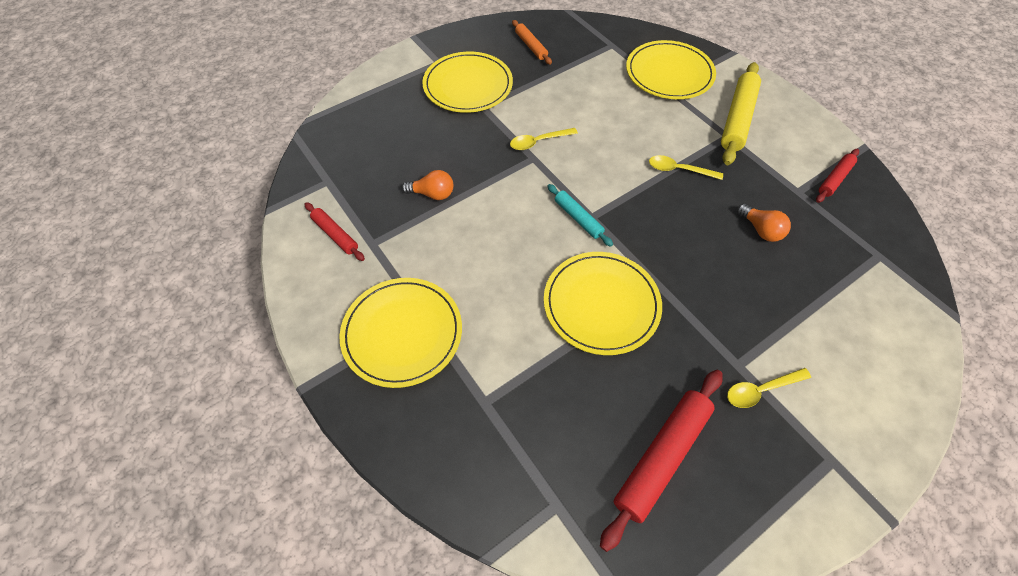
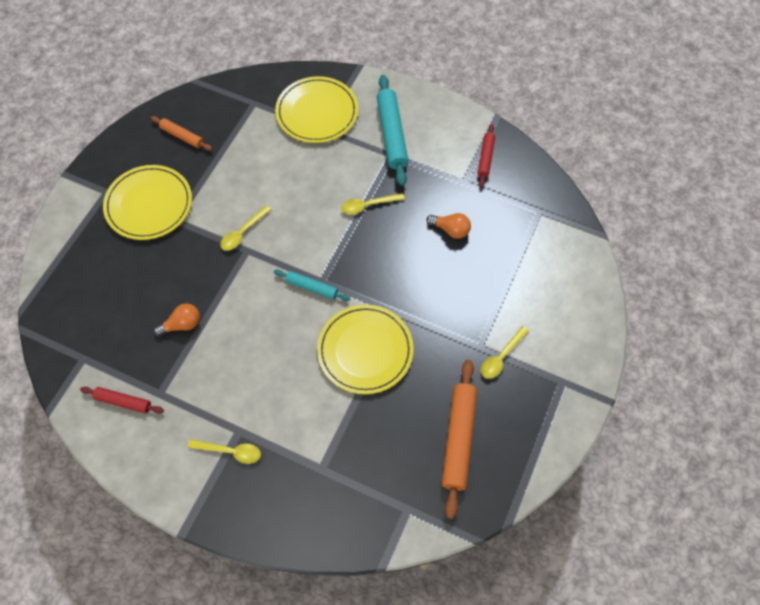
camera: 30 degrees left, 5 degrees up
(402, 333) = (230, 451): yellow plate -> yellow spoon
(661, 457) = (458, 439): red rolling pin -> orange rolling pin
(737, 119) = (392, 134): yellow rolling pin -> turquoise rolling pin

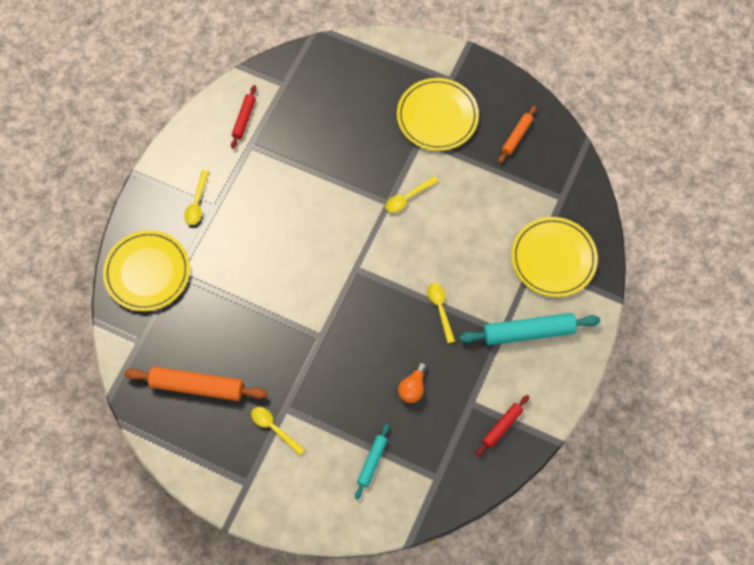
camera: 90 degrees right, 5 degrees up
(182, 325) = (313, 156): orange light bulb -> none
(242, 233) = (407, 198): yellow spoon -> yellow spoon turned 75 degrees counterclockwise
(312, 288) = (349, 260): turquoise rolling pin -> turquoise rolling pin (372, 462)
(365, 350) = (284, 307): yellow plate -> yellow plate (147, 272)
(485, 158) = (502, 427): red rolling pin -> red rolling pin turned 60 degrees counterclockwise

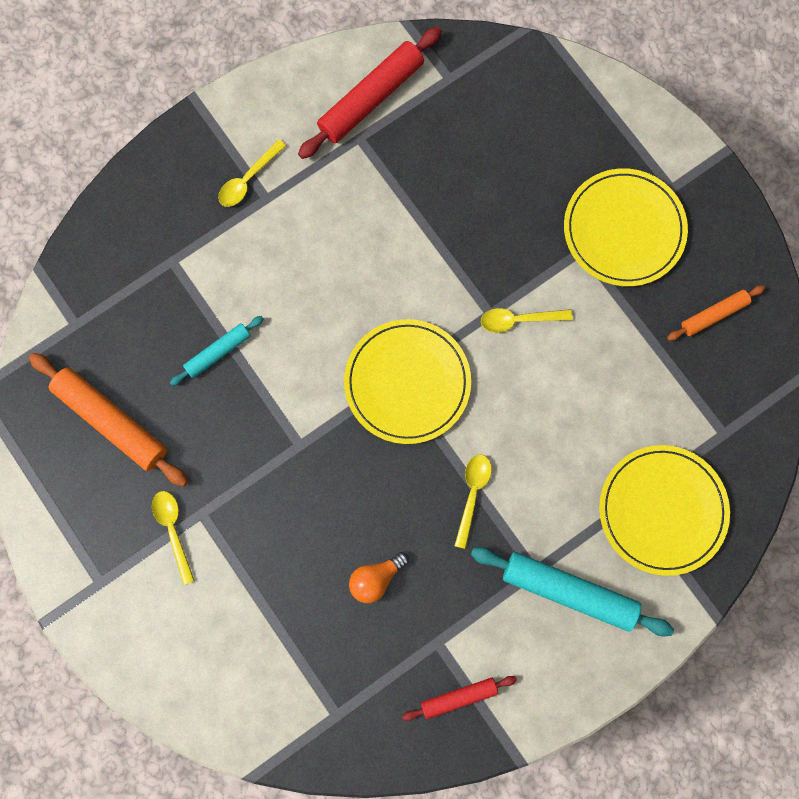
camera: 30 degrees right, 10 degrees up
(147, 272) = (136, 237): yellow plate -> yellow plate (407, 382)
(244, 119) = (371, 98): red rolling pin -> red rolling pin, size x1.80
(372, 462) = (267, 646): turquoise rolling pin -> turquoise rolling pin (218, 352)

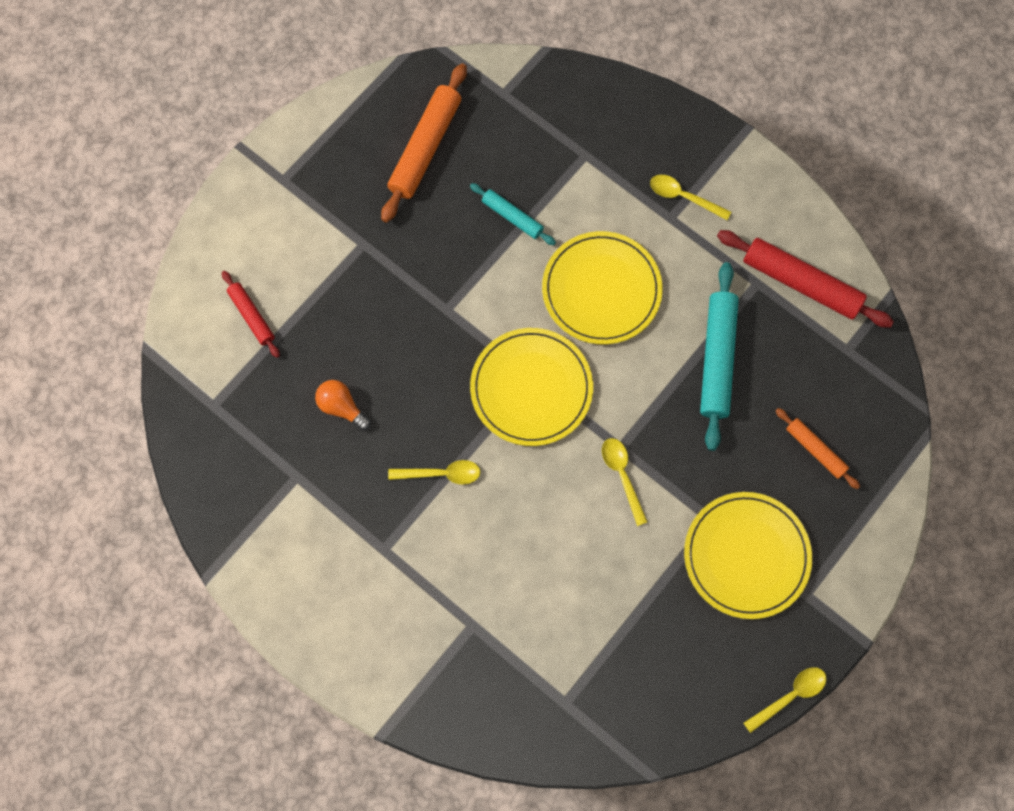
camera: 75 degrees right, 5 degrees down
(173, 530) = (343, 225): yellow spoon -> yellow spoon (790, 695)
(458, 697) = (252, 507): red rolling pin -> red rolling pin (251, 316)
(569, 591) = (372, 585): turquoise rolling pin -> turquoise rolling pin (717, 359)
(662, 510) = (472, 658): yellow plate -> yellow plate (601, 290)
(713, 315) = (685, 666): orange rolling pin -> orange rolling pin (815, 450)

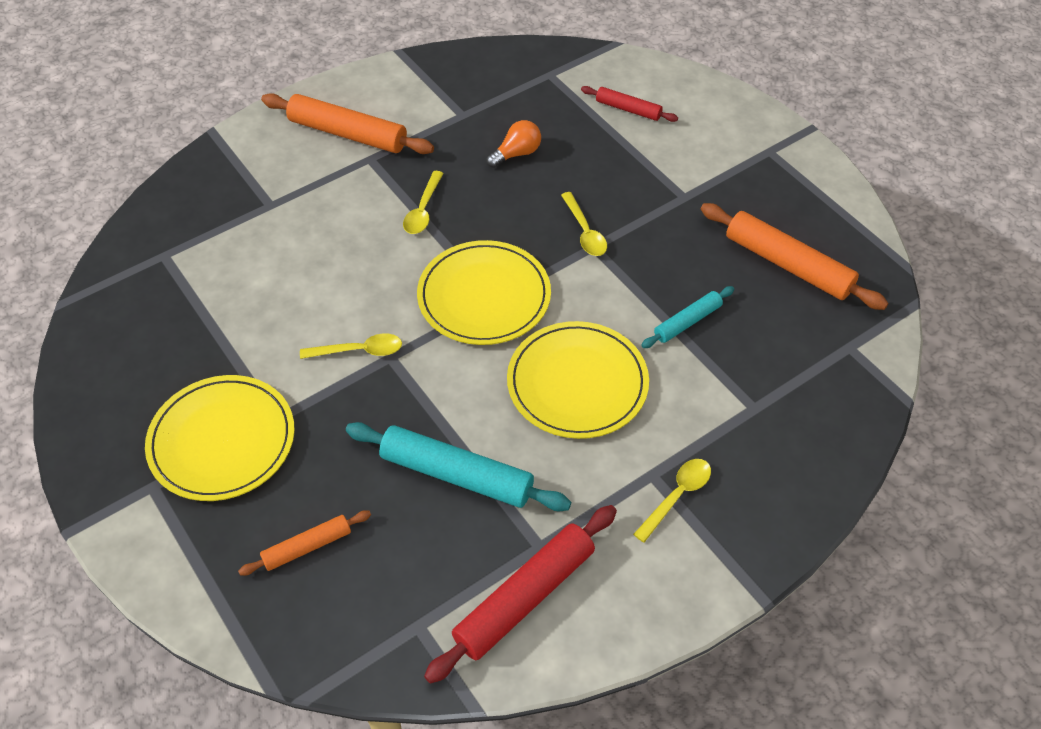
camera: 105 degrees right, 20 degrees down
(251, 316) = (628, 109): red rolling pin -> red rolling pin turned 45 degrees clockwise
(352, 584) = (348, 134): none -> orange rolling pin
(790, 695) = (60, 439): yellow spoon -> yellow spoon (585, 232)

